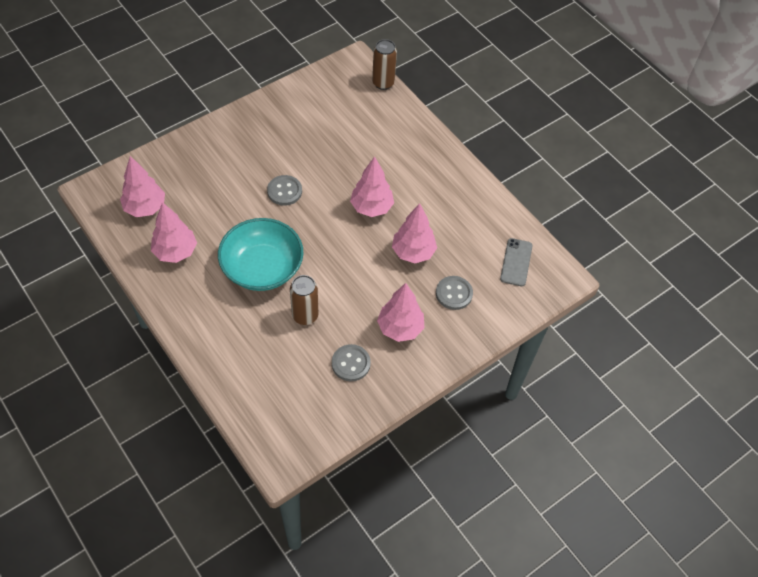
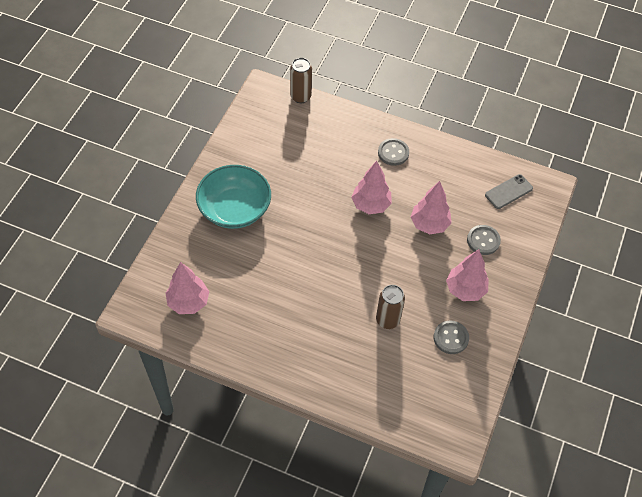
camera: 30 degrees left, 0 degrees up
(175, 252) = (244, 325): pink tree -> none
(262, 267) = (324, 300): turquoise bowl -> turquoise bowl (234, 208)
(284, 191) = (292, 227): grey button -> grey button (393, 153)
(516, 262) = (508, 192): grey phone -> grey phone turned 75 degrees clockwise

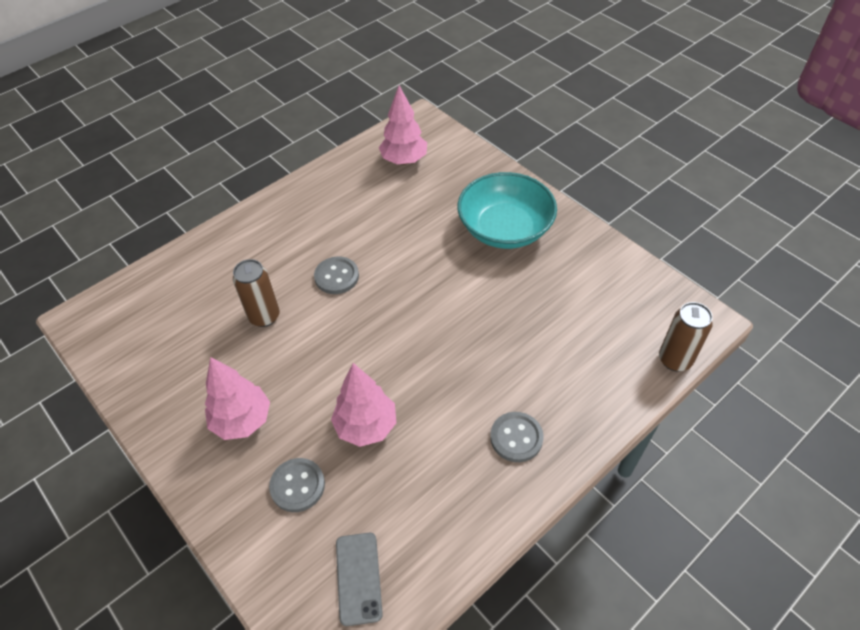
camera: 120 degrees right, 5 degrees down
(370, 205) = (437, 368): pink tree -> none
(451, 338) = (194, 370): grey button -> grey button (336, 276)

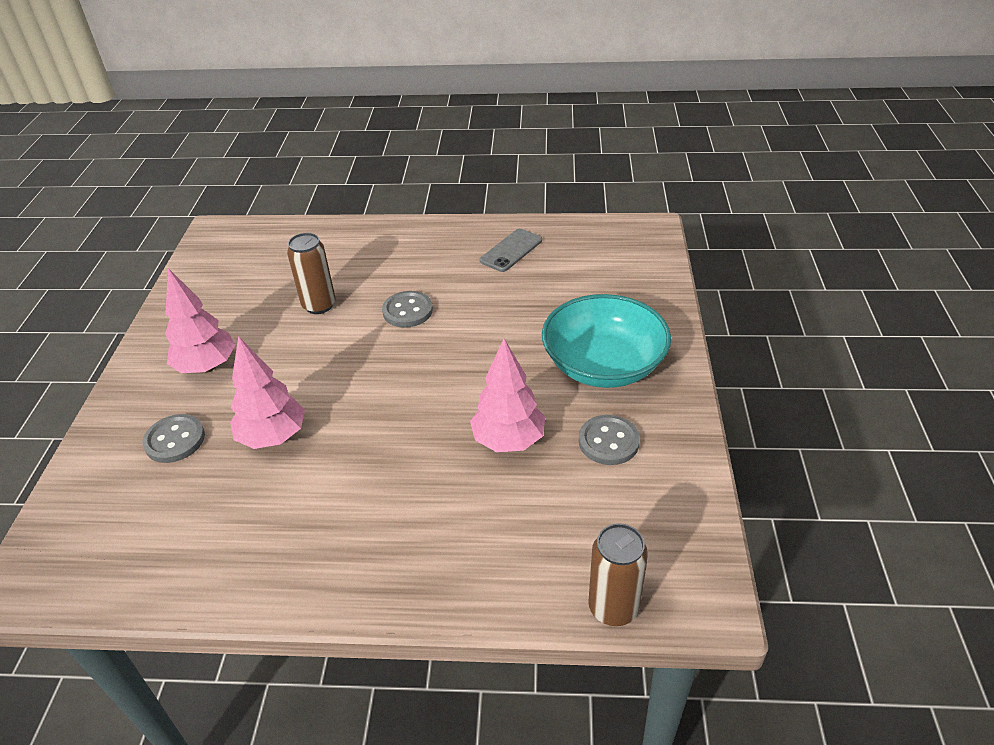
camera: 45 degrees right, 10 degrees down
(358, 578) = (117, 541): grey phone -> grey phone (511, 250)
(404, 160) = (588, 254): pink tree -> pink tree (508, 441)
(516, 438) = (365, 544): grey button -> grey button (608, 441)

